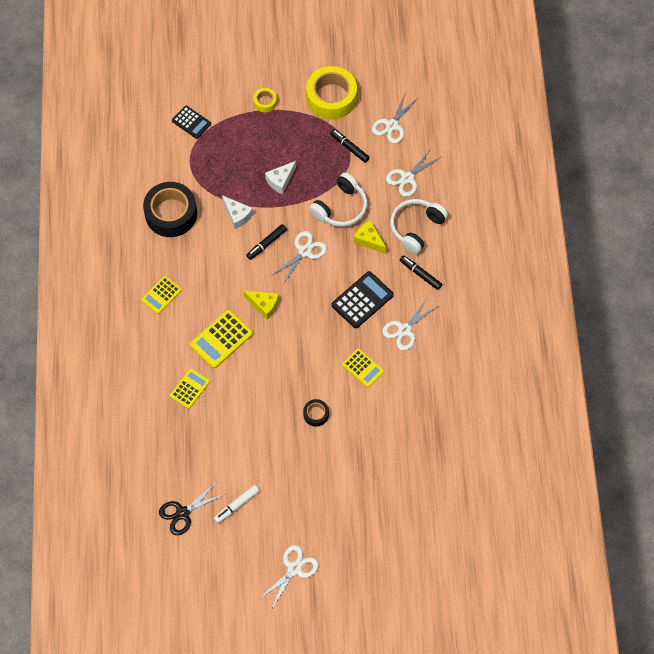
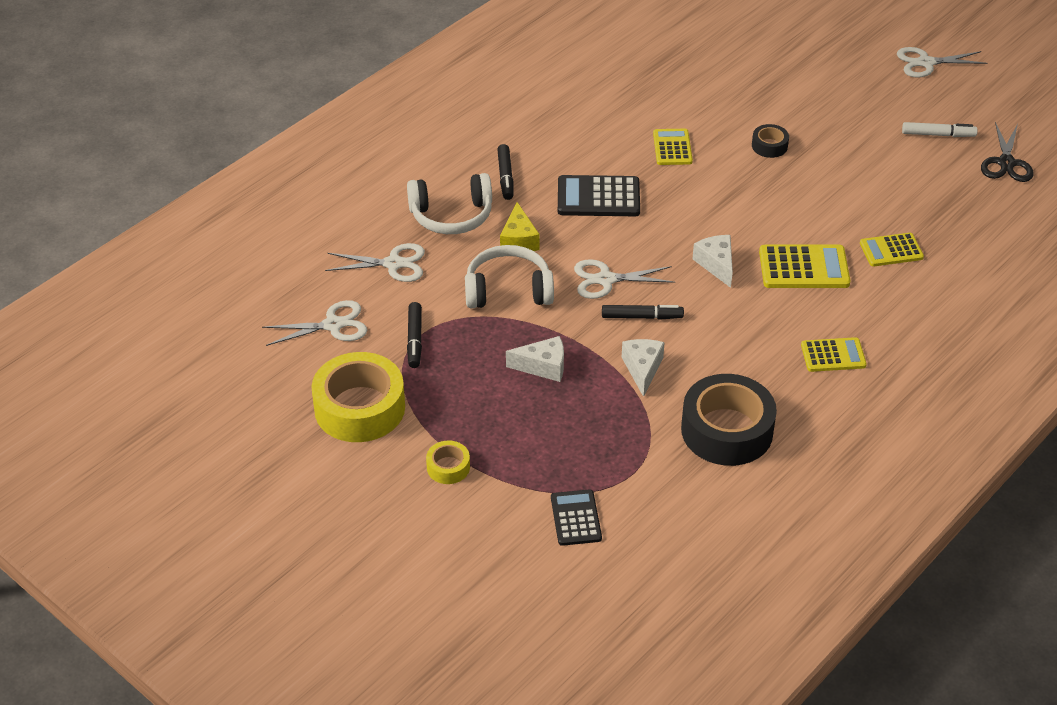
camera: 135 degrees left, 20 degrees down
(182, 513) = (1006, 163): black scissors -> black scissors turned 90 degrees clockwise
(264, 305) = (716, 264): yellow cheese -> white cheese
(404, 330) = (587, 147): white scissors -> none

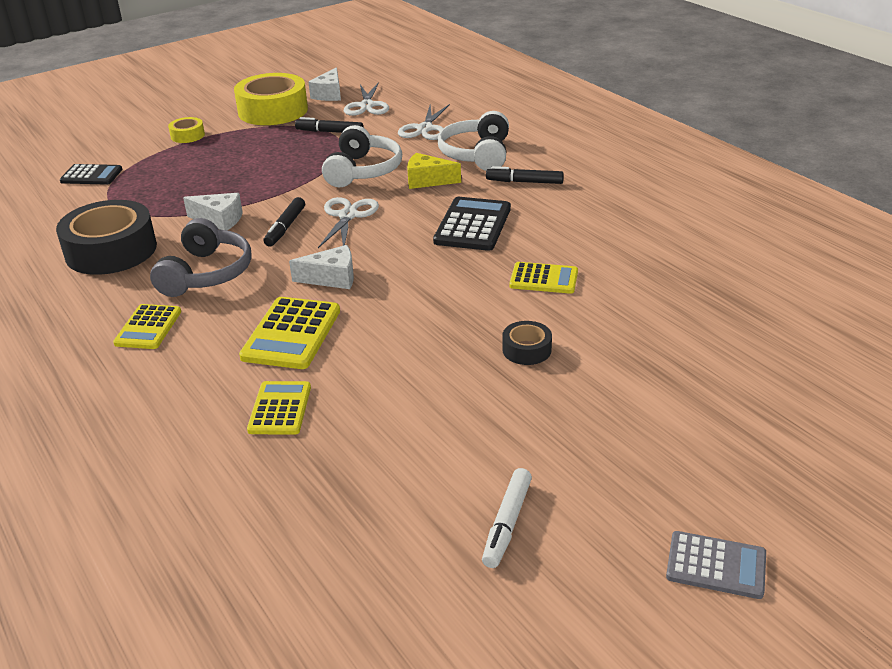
camera: 105 degrees right, 10 degrees down
(543, 366) = (259, 177): white cheese -> white cheese (329, 94)
(740, 346) = (206, 273): none -> grey headphones
(926, 63) = (716, 565): white scissors -> grey calculator
(1006, 163) = (408, 590): black scissors -> none

